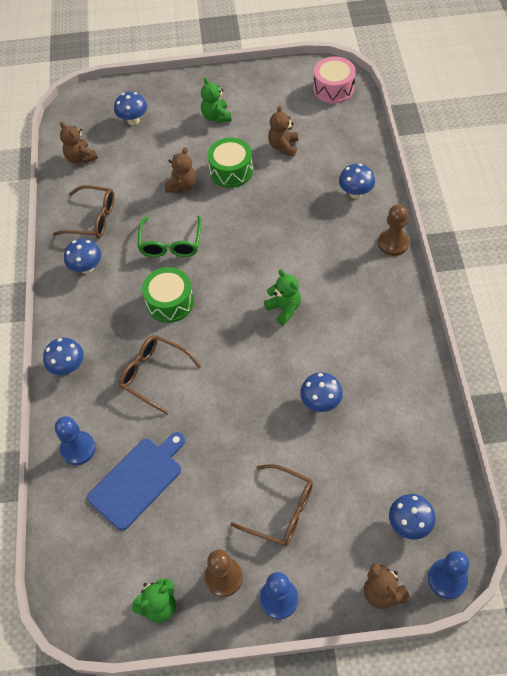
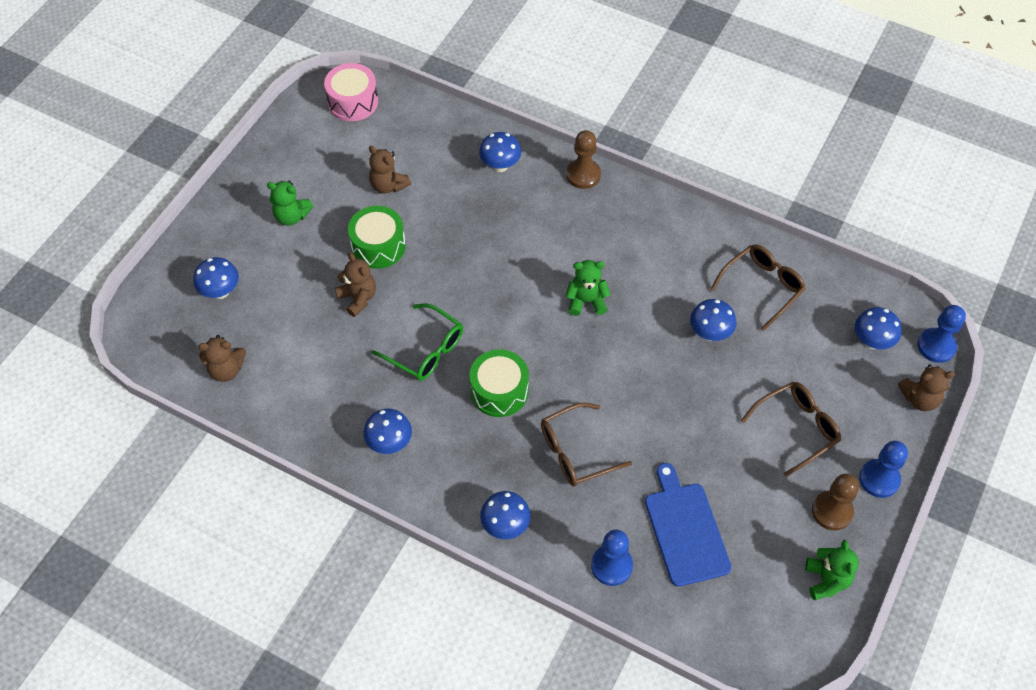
camera: 60 degrees left, 0 degrees up
(92, 219) = (326, 403): brown glasses -> brown glasses (762, 287)

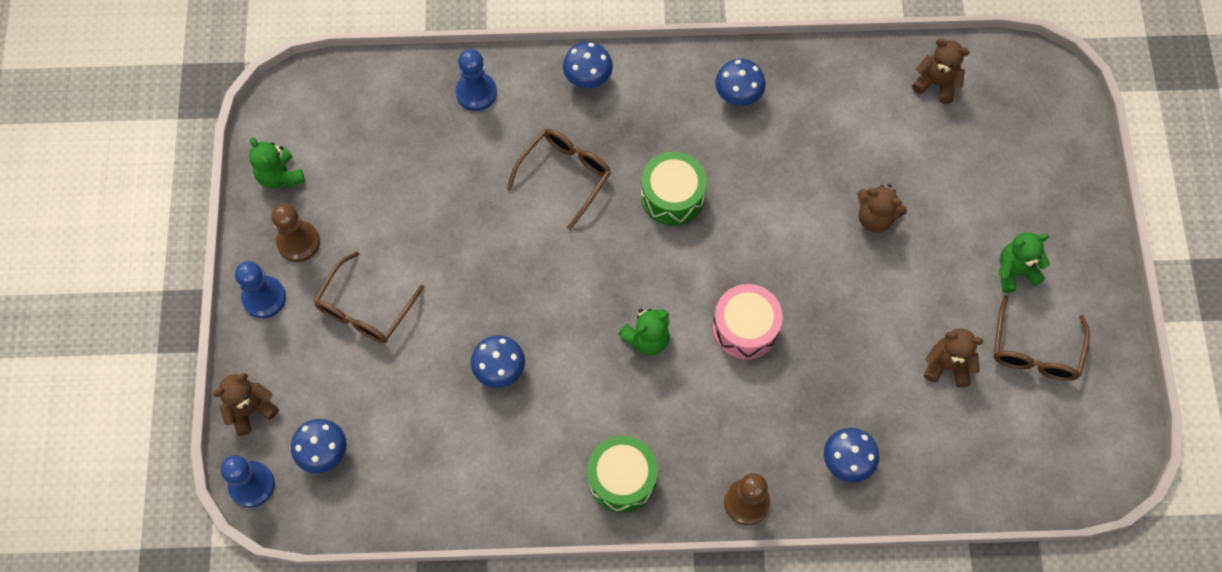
camera: 150 degrees right, 10 degrees up
(220, 291) = (1010, 153): blue mushroom -> none
(226, 370) = (936, 83): brown teddy bear -> brown teddy bear turned 60 degrees clockwise
(353, 102) = (1075, 457): pink drum -> pink drum (745, 328)
(378, 246) = (900, 286): green drum -> green drum (622, 478)
(425, 350) = (770, 199): green glasses -> none
(685, 530) = (427, 156): blue cutting board -> none
(762, 287) = (470, 458): brown glasses -> brown glasses (1035, 350)

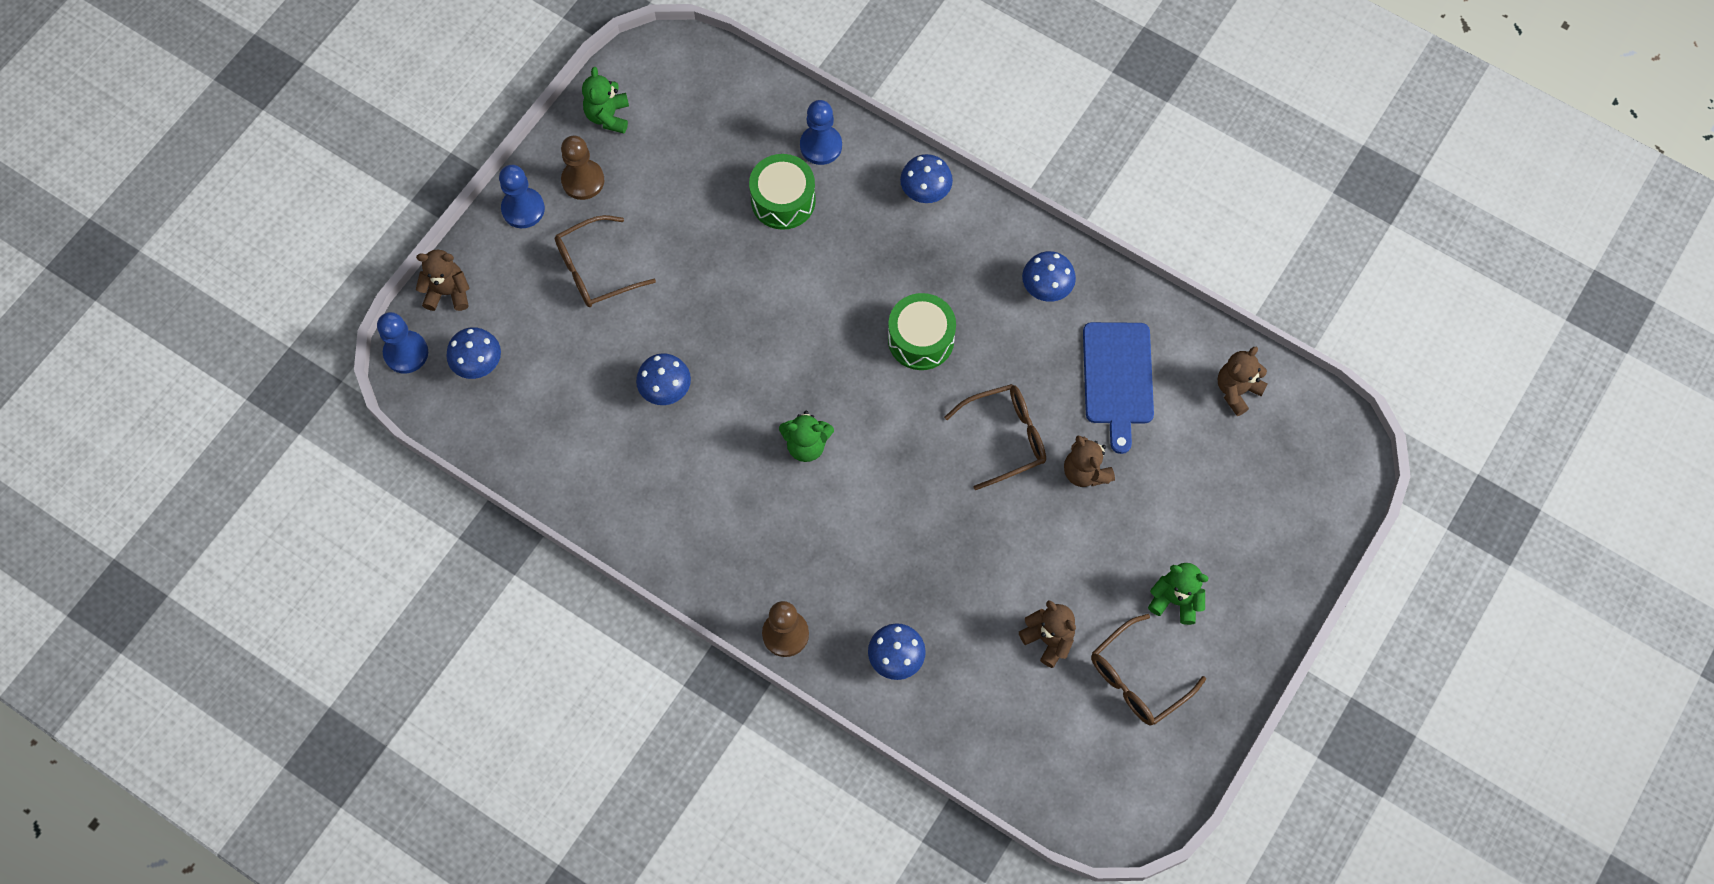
camera: 35 degrees right, 0 degrees up
(565, 175) = (842, 263): brown glasses -> brown glasses (1005, 438)
(622, 478) = (698, 545): green drum -> green drum (783, 200)
(745, 328) = (896, 491): pink drum -> none
(844, 130) = (1118, 378): none -> blue cutting board
(936, 83) = (1236, 390): brown teddy bear -> brown teddy bear turned 105 degrees counterclockwise

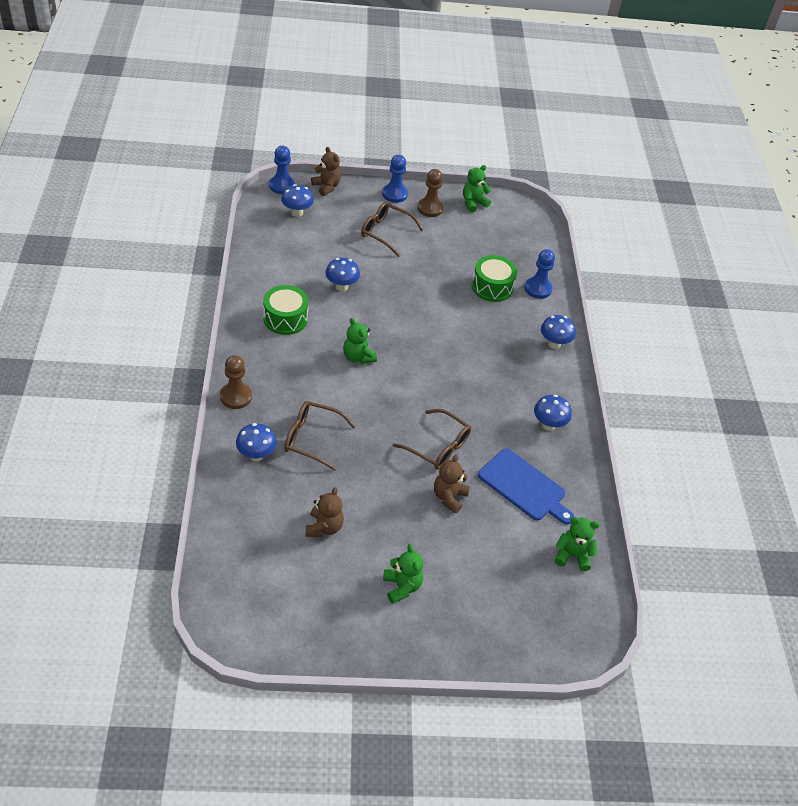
camera: 50 degrees right, 20 degrees down
(921, 339) = (464, 380): green drum -> green drum (285, 318)
(1118, 378) = (524, 486): blue cutting board -> blue cutting board turned 105 degrees counterclockwise
(1137, 678) = (332, 590): brown glasses -> brown glasses (312, 438)
(1236, 390) = (572, 555): brown teddy bear -> green teddy bear

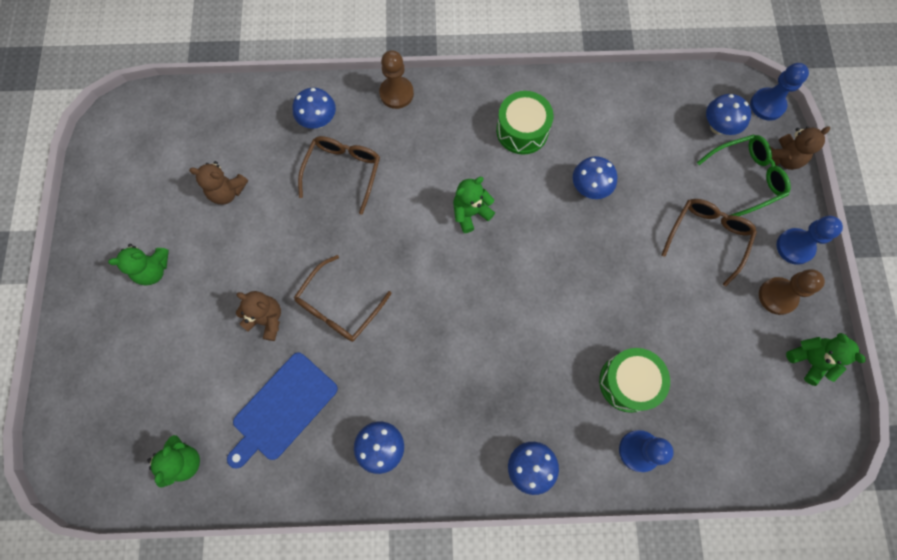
camera: 95 degrees right, 25 degrees up
(340, 206) = (745, 178): none -> green glasses

